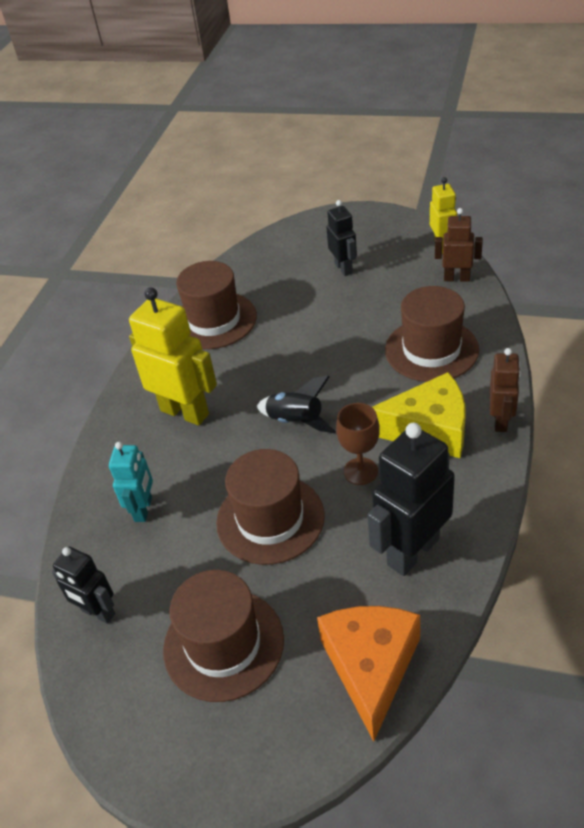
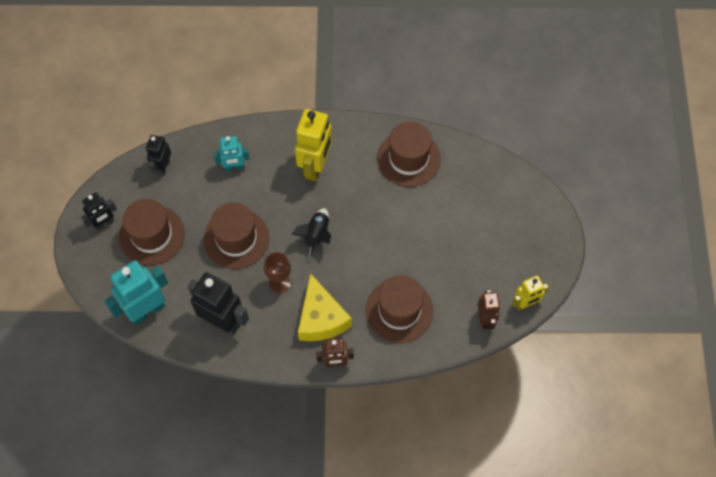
camera: 70 degrees right, 20 degrees up
(344, 268) = (484, 235): black robot -> black robot (104, 224)
(371, 667) = (147, 310): orange cheese -> turquoise robot

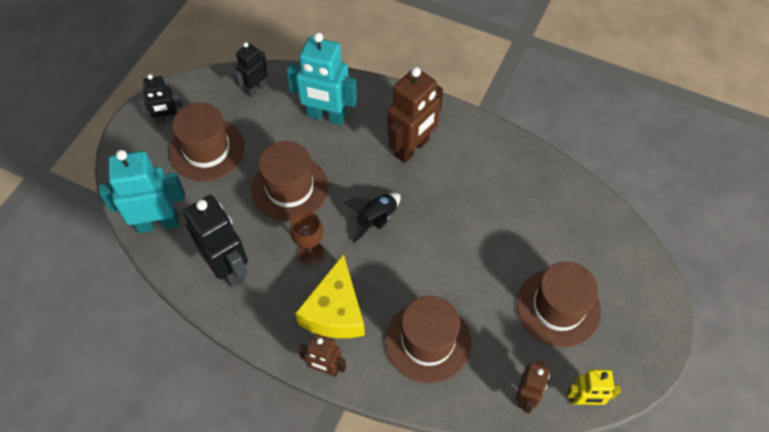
camera: 25 degrees right, 5 degrees down
(234, 167) = (326, 116): turquoise robot -> turquoise robot, size x1.71
(316, 166) = (412, 148): yellow robot -> brown robot
(408, 158) = (518, 179): brown hat -> brown hat (558, 307)

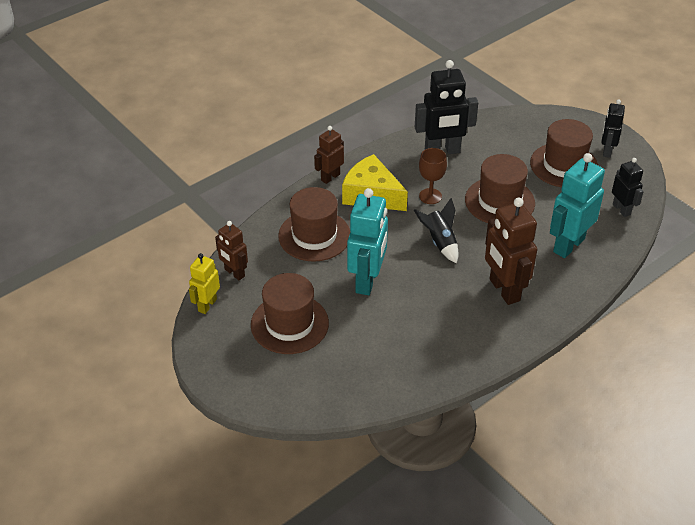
camera: 115 degrees right, 15 degrees down
(158, 223) = (503, 126): turquoise robot -> turquoise robot (367, 281)

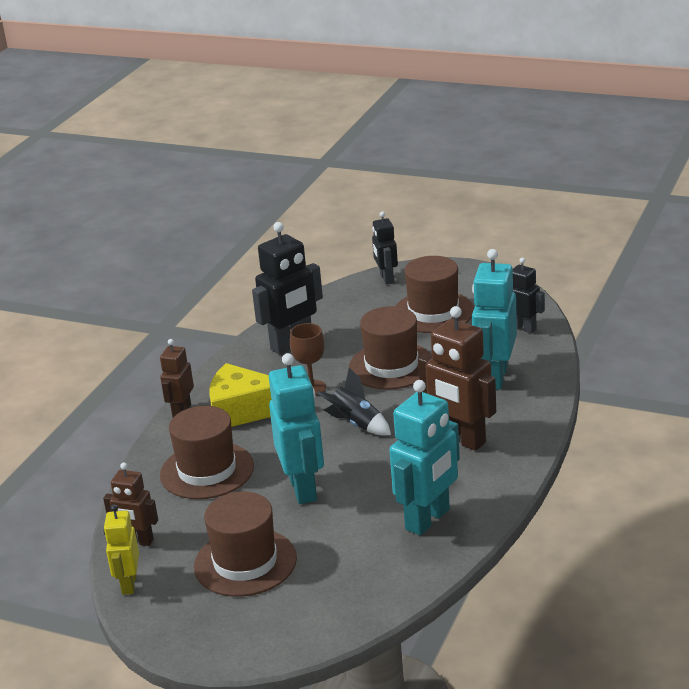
camera: 25 degrees left, 15 degrees down
(433, 348) = (428, 519): none -> turquoise robot
(607, 151) = (467, 285): black robot -> black robot (386, 278)

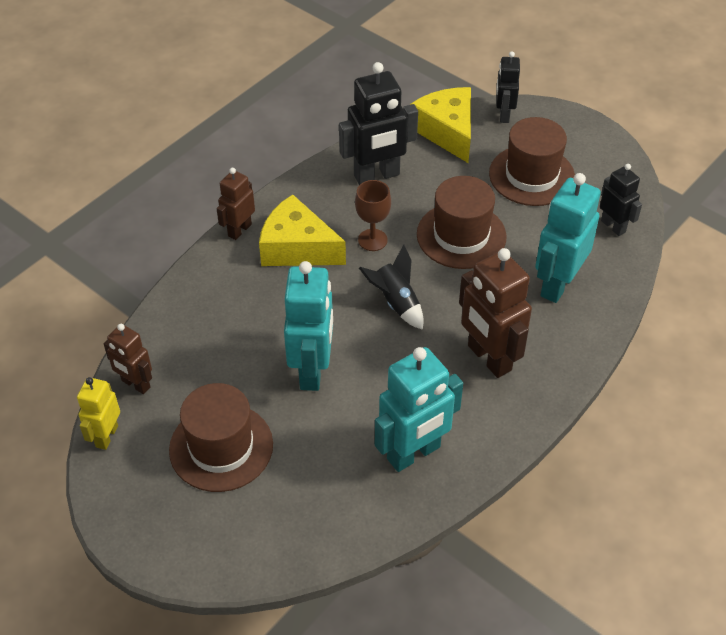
camera: 15 degrees right, 20 degrees up
(207, 471) = (232, 315): brown hat -> none
(341, 301) = (447, 131): none -> yellow cheese

